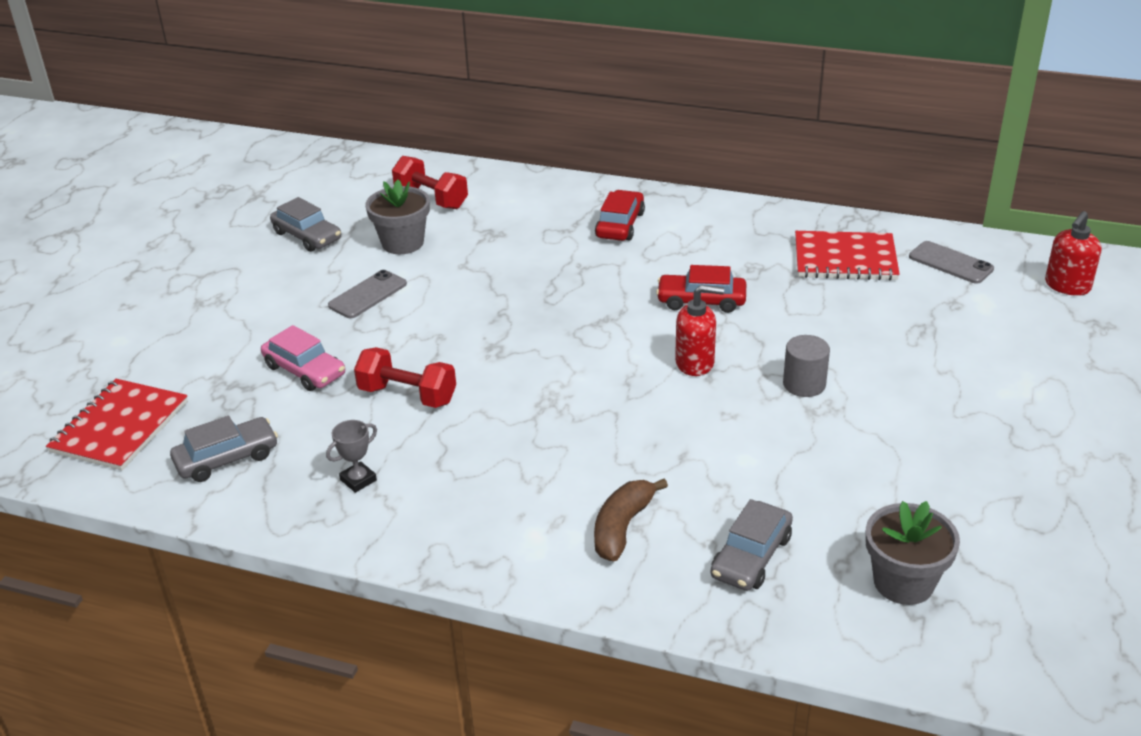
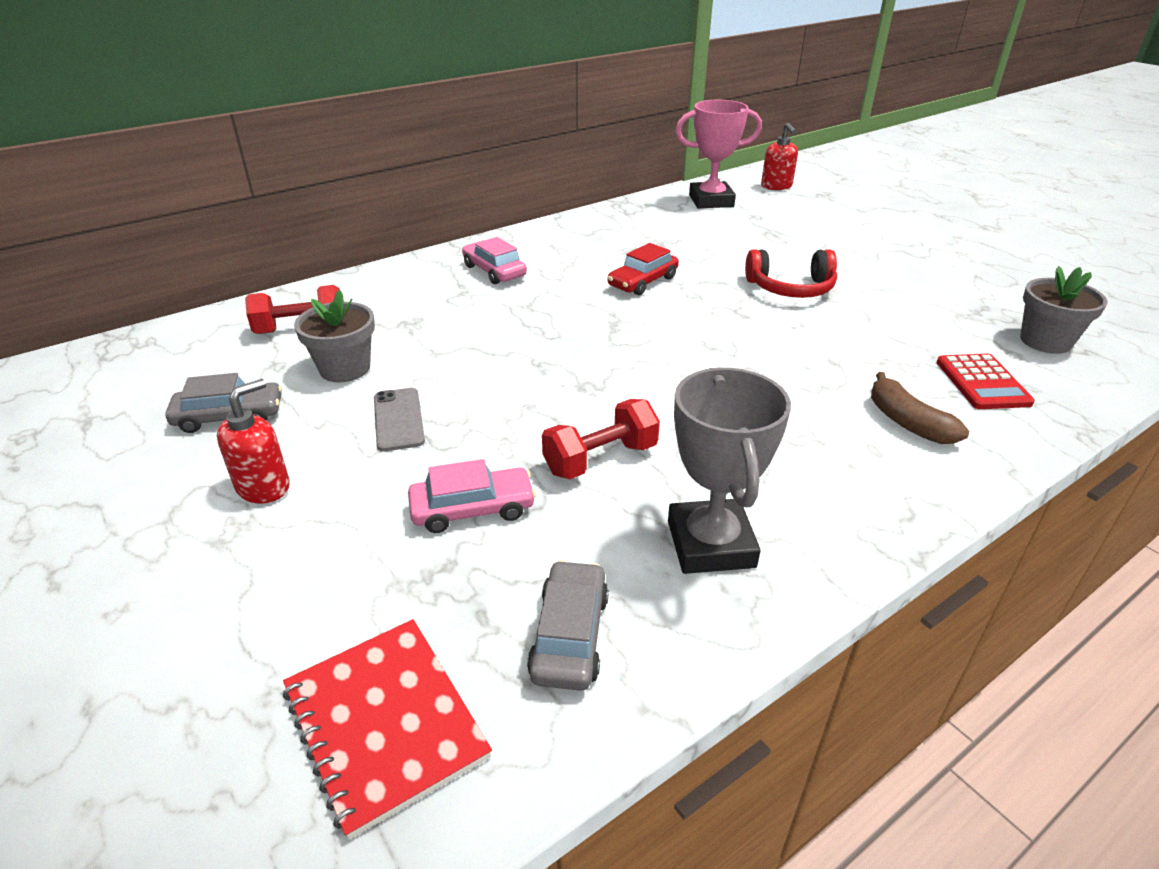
camera: 55 degrees left, 0 degrees up
(358, 480) = (710, 544): grey trophy -> grey trophy, size x2.25
(620, 225) = (494, 271): red car -> pink car
(695, 363) = (719, 313): red soap dispenser -> red soap dispenser (264, 487)
(751, 556) = (982, 382): grey car -> red calculator
(804, 384) = (791, 288): grey cylinder -> red headphones
(845, 259) = (661, 223): red notebook -> none
(950, 263) = (711, 201): grey phone -> pink trophy

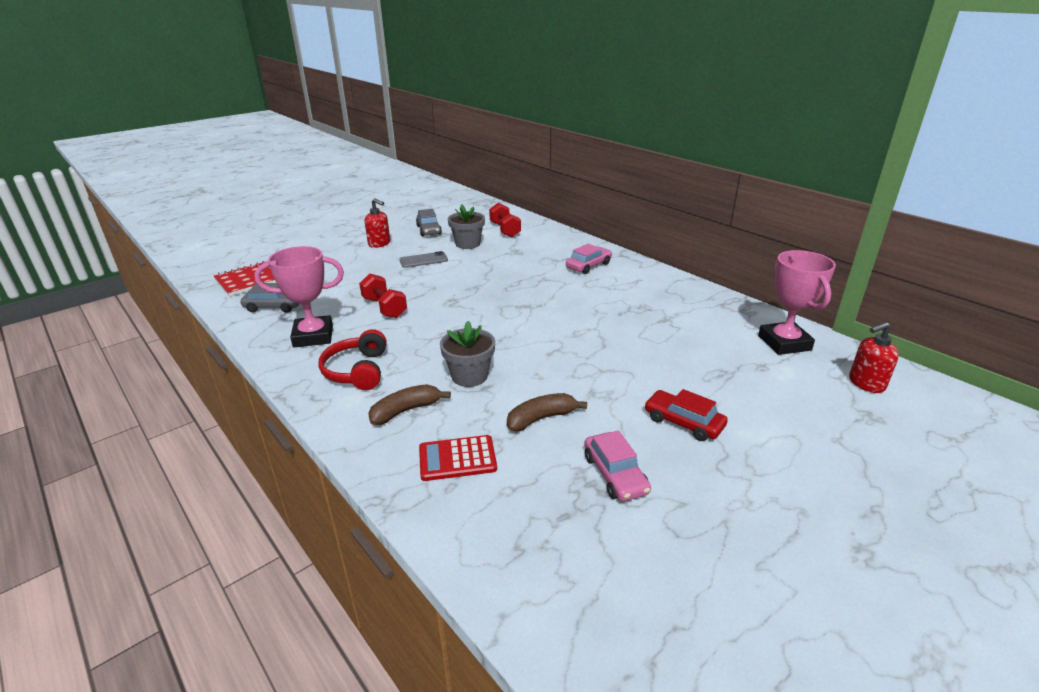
camera: 85 degrees right, 5 degrees down
(472, 509) = (354, 282): pink car -> pink car (615, 474)
(642, 282) = (592, 314): red car -> red car (683, 422)
(710, 544) = (313, 336): grey trophy -> pink trophy
(791, 288) = (604, 376): red headphones -> red headphones (357, 371)
(885, 329) = (541, 418): none -> brown banana
(1045, 341) = (535, 520): grey flower pot -> grey flower pot (469, 376)

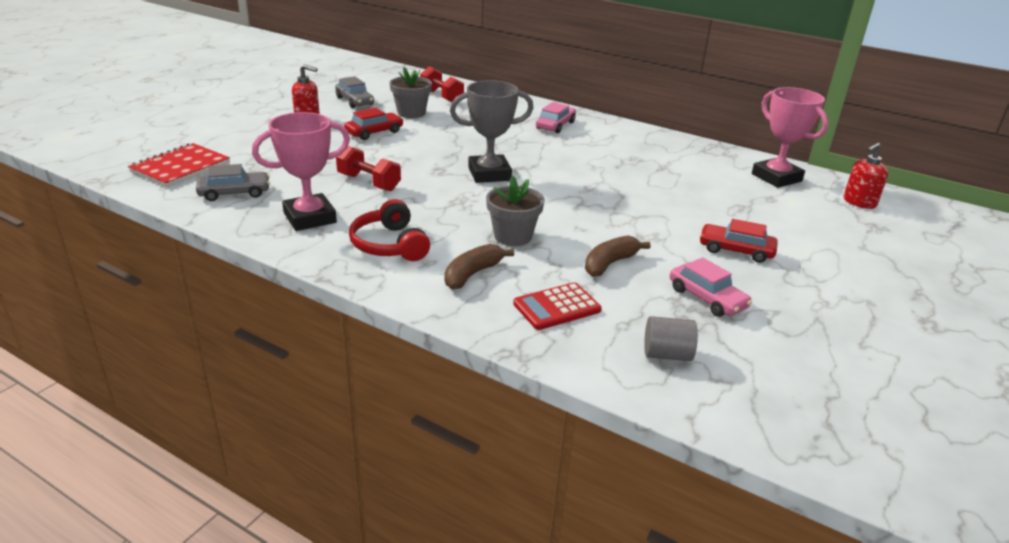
camera: 20 degrees left, 0 degrees up
(423, 260) = (374, 132): grey phone -> red car
(493, 309) = (489, 174): none -> grey trophy
(528, 533) = (667, 354): none -> grey cylinder

